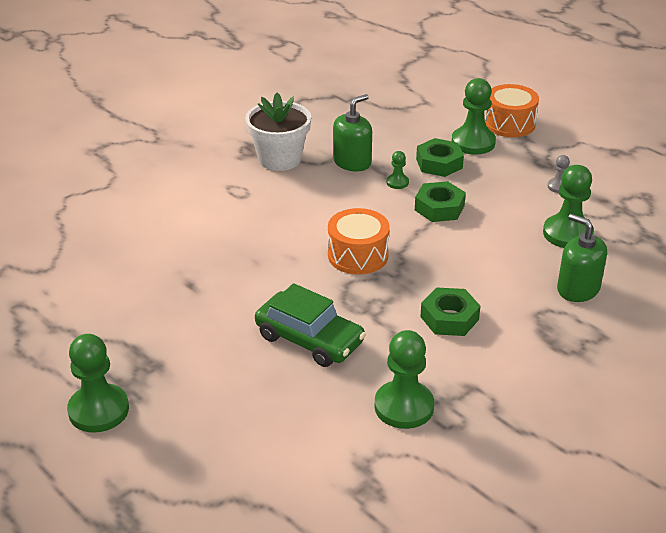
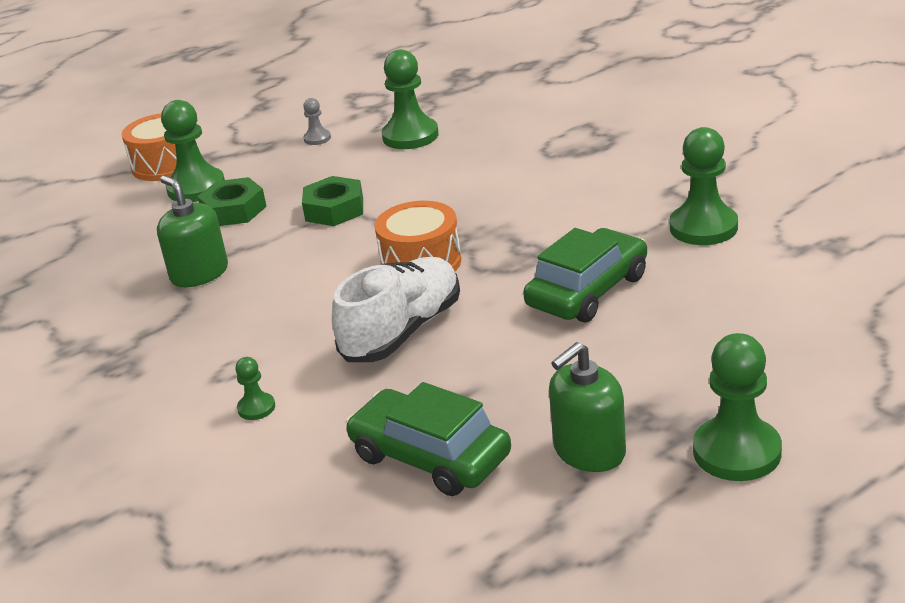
camera: 80 degrees left, 5 degrees down
(130, 276) = (430, 457): none -> green car
(268, 254) = (402, 331): none -> white shoe
(279, 159) = (160, 335): white flower pot -> none
(397, 182) = (265, 238): green pawn -> green pawn (256, 408)
(449, 318) = (553, 202): green nut -> none
(578, 289) = (510, 133): green soap dispenser -> green soap dispenser (589, 451)

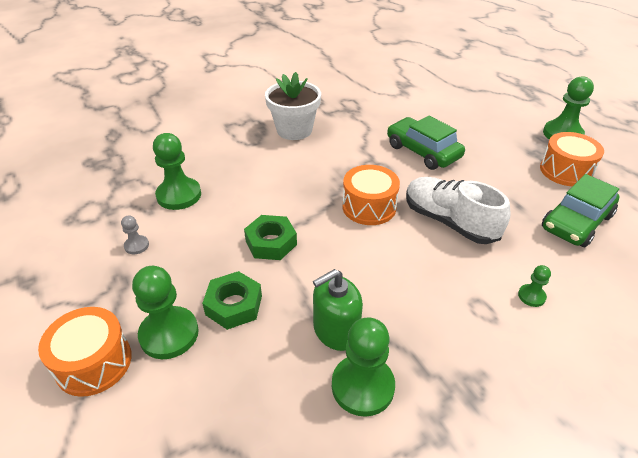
camera: 85 degrees left, 10 degrees up
(589, 451) = (565, 171): green soap dispenser -> orange drum
(598, 173) = (294, 130): none -> white flower pot
(703, 227) = (372, 110): green pawn -> green pawn (362, 386)

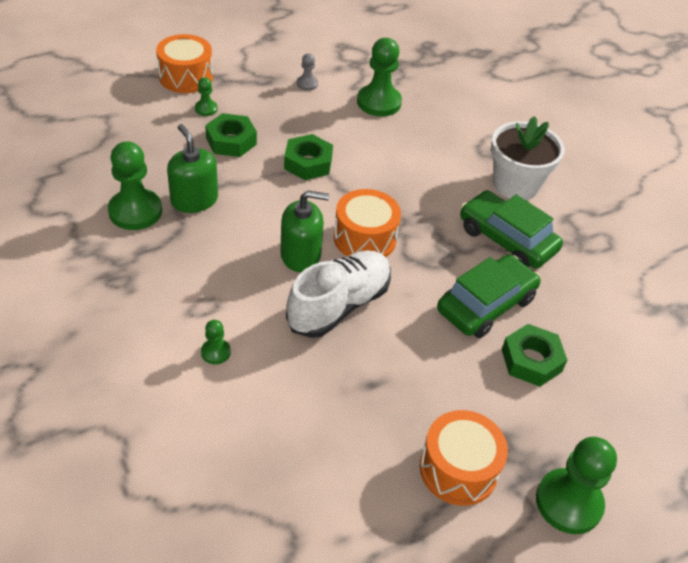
camera: 85 degrees right, 5 degrees up
(169, 334) = (206, 109): green pawn -> green pawn, size x0.49
(398, 245) = (301, 255): none -> green soap dispenser
(465, 137) = (531, 360): none -> green nut
(576, 222) = (338, 440): green car -> green car (506, 239)

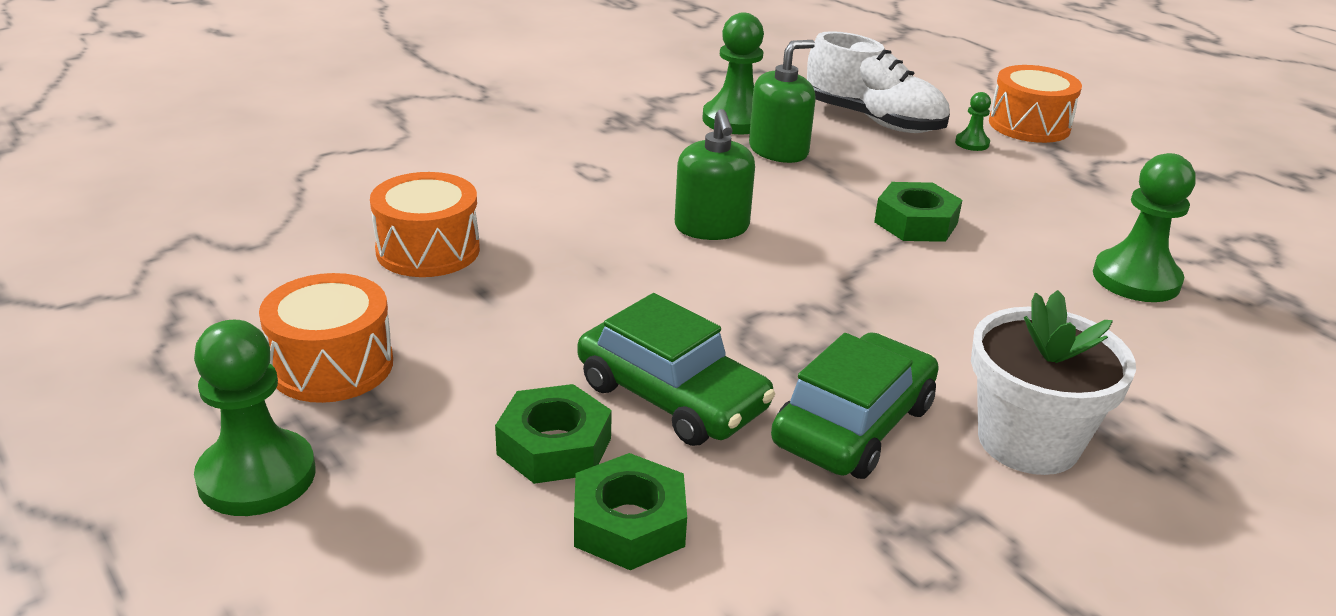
camera: 85 degrees right, 15 degrees down
(215, 352) = (519, 183): green pawn -> none
(231, 141) = (917, 164): green nut -> green nut (629, 524)
(307, 84) = (1114, 212): grey pawn -> none
(339, 305) = (624, 260): white shoe -> white shoe (873, 120)
(365, 238) = (774, 276): orange drum -> orange drum (428, 250)

